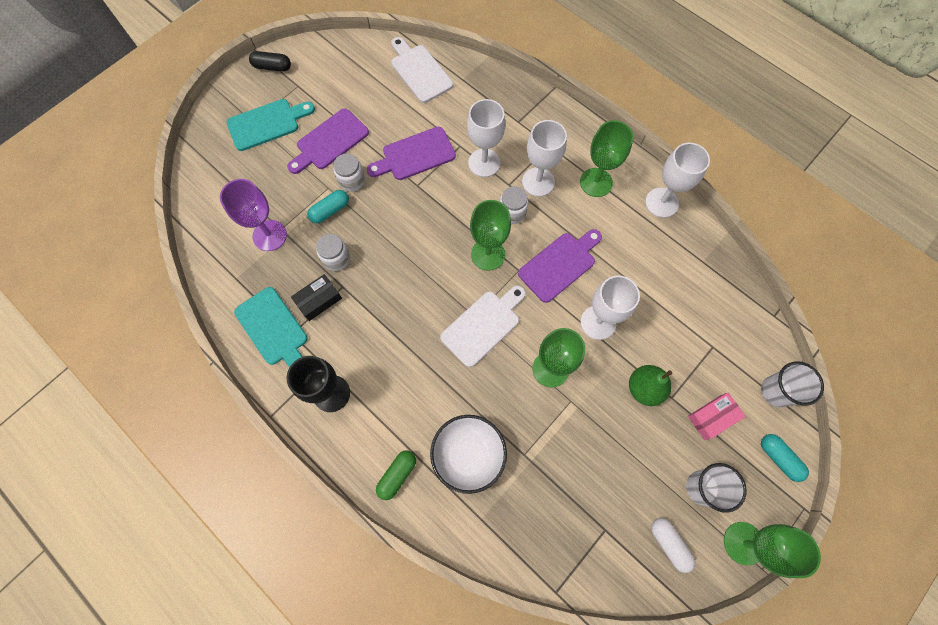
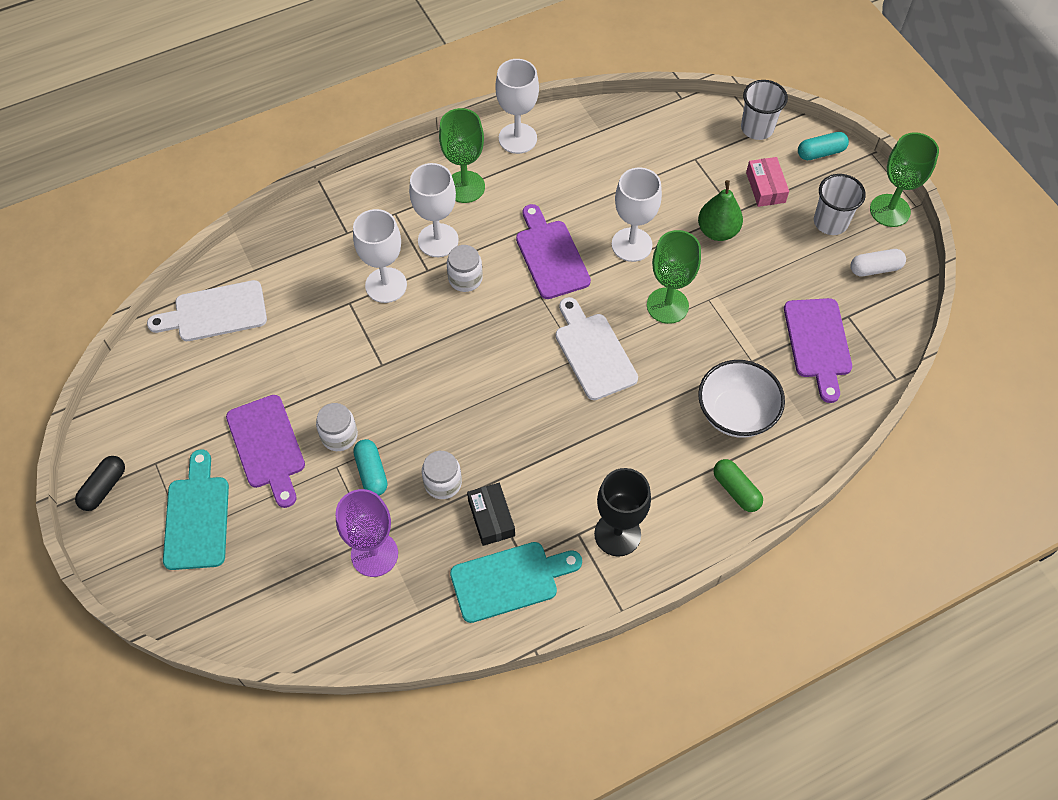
camera: 70 degrees left, 10 degrees down
(415, 155) = (338, 354): purple cutting board -> purple cutting board (818, 343)
(488, 254) = (508, 320): green goblet -> none

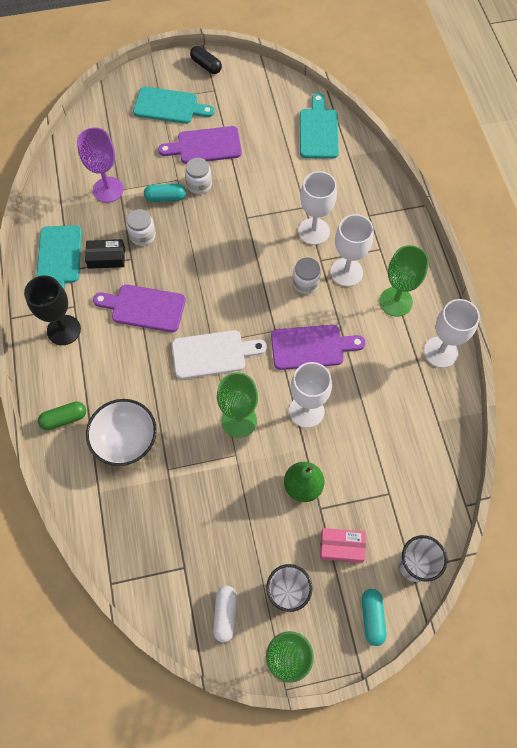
camera: 105 degrees right, 5 degrees up
(215, 312) = (318, 131): white cutting board -> turquoise cutting board
(818, 343) = (166, 530): purple cutting board -> purple cutting board (144, 307)

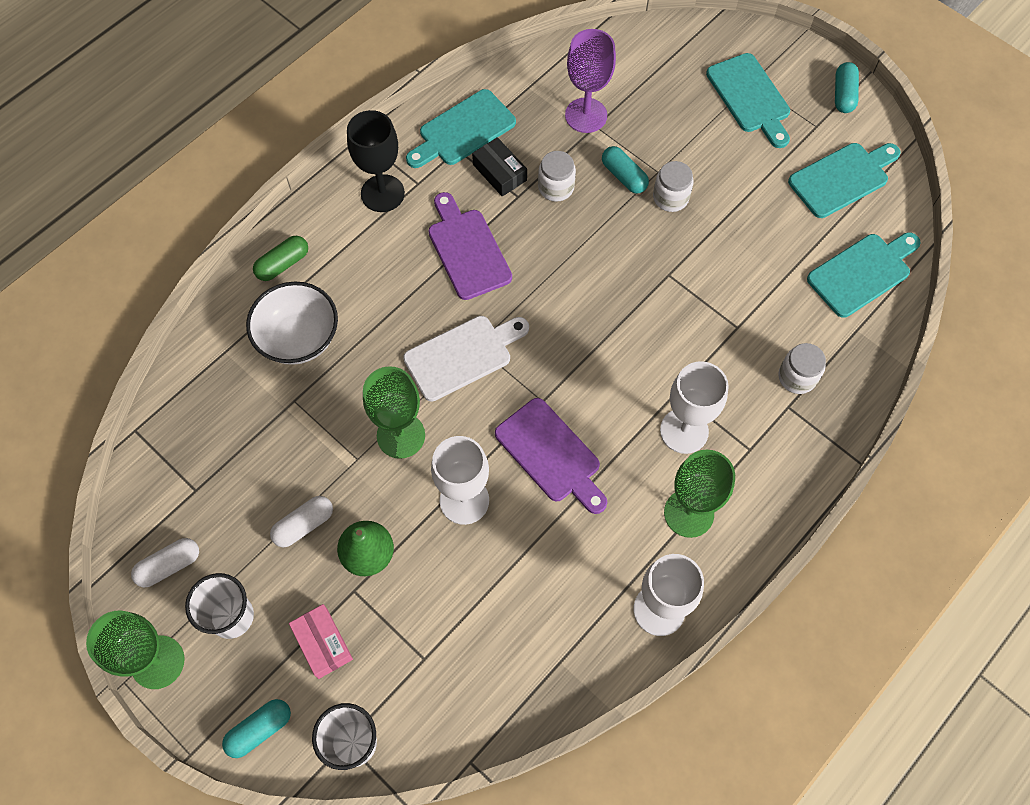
camera: 55 degrees right, 0 degrees up
(64, 419) = (283, 264): green capsule -> green capsule turned 75 degrees counterclockwise
(205, 146) = (729, 169): purple cutting board -> none
(206, 65) = (843, 94): black capsule -> turquoise capsule
(213, 354) = (463, 356): white cutting board -> white cutting board turned 75 degrees counterclockwise
(256, 101) = (842, 178): none -> turquoise cutting board
(257, 513) = (304, 525): none -> white capsule
(305, 283) = (631, 394): white jar -> white jar (797, 377)
(314, 231) = (711, 359): white goblet -> none

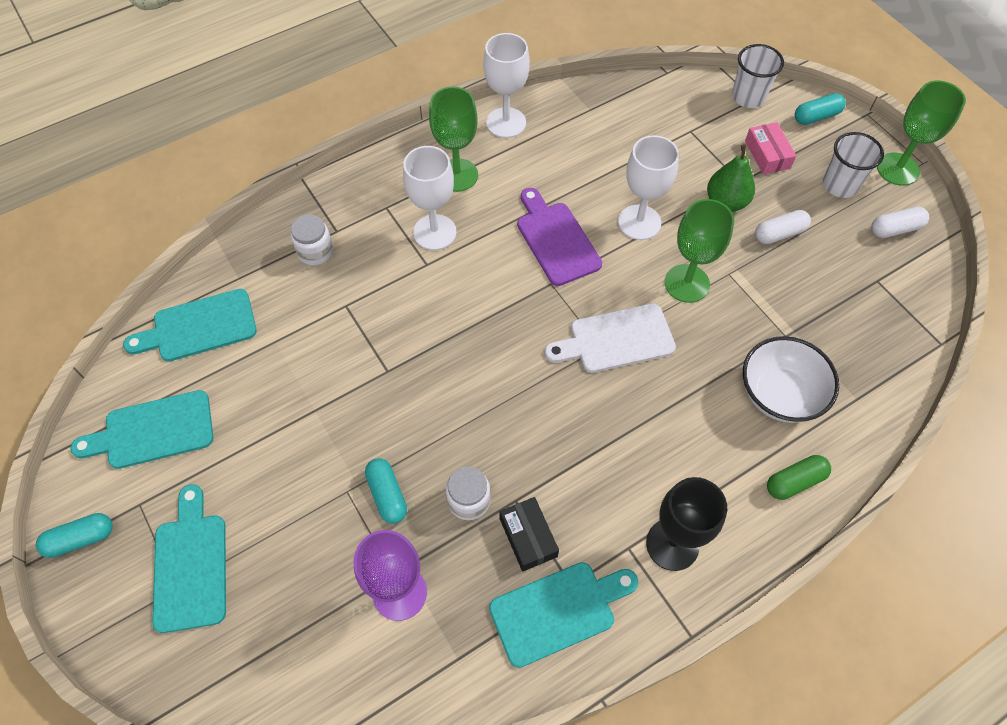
camera: 165 degrees left, 5 degrees down
(467, 250) = (587, 448): purple cutting board -> none
(670, 197) = (347, 455): white jar -> none
(843, 94) = (80, 539): turquoise capsule -> turquoise capsule turned 45 degrees clockwise

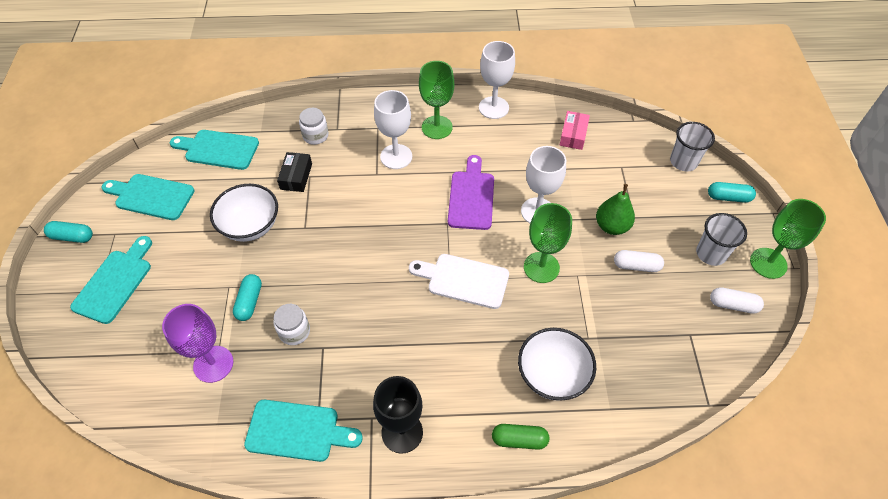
camera: 30 degrees right, 5 degrees down
(317, 403) = (250, 226): none -> white bowl
(528, 537) = (313, 374): black box -> black box (296, 176)
(767, 154) = (668, 207): pink box -> pink box (573, 135)

